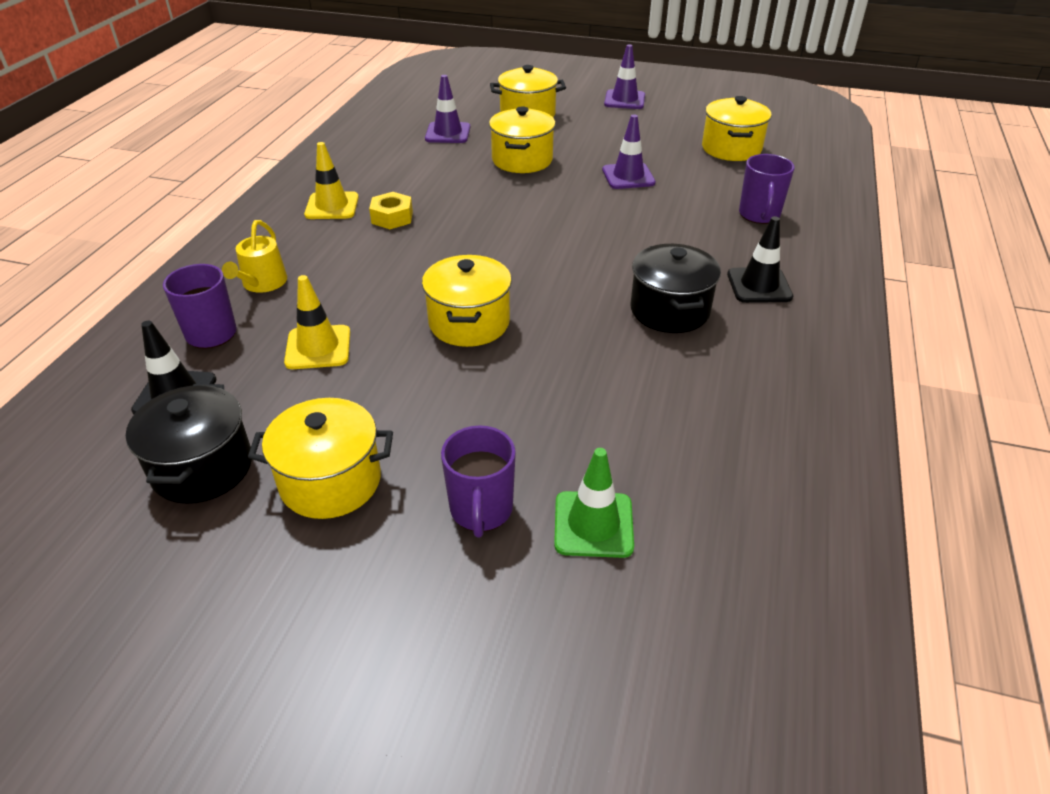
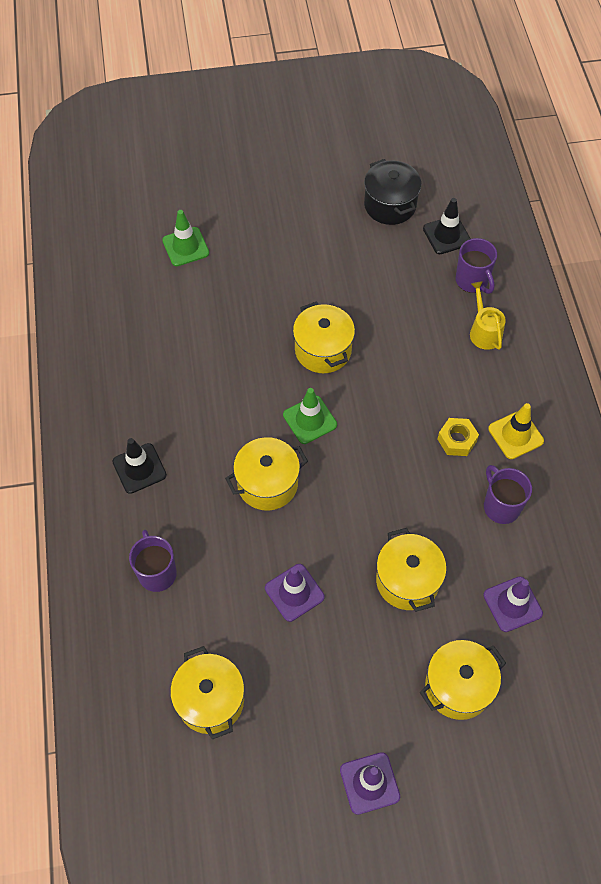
camera: 155 degrees right, 20 degrees up
(318, 347) = (399, 295): yellow traffic cone -> none
(330, 481) = (323, 221): yellow pot -> yellow pot (267, 484)
(481, 510) = (242, 234): purple mug -> purple mug (501, 506)
(533, 270) = (310, 420): none -> green traffic cone
(669, 310) = (196, 414): black pot -> none

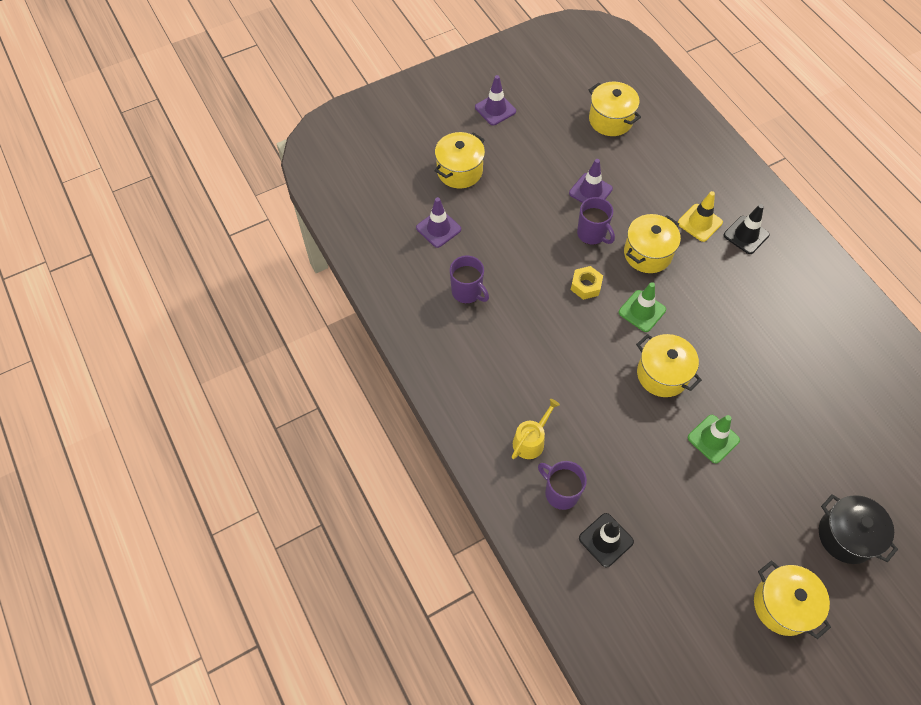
camera: 160 degrees right, 0 degrees up
(157, 572) = (688, 175): purple mug -> purple mug (592, 234)
(185, 247) = (842, 436): green traffic cone -> green traffic cone (713, 439)
(390, 205) = (678, 559): black pot -> black pot (846, 536)
(407, 580) = (517, 221): yellow pot -> yellow pot (782, 605)
(457, 440) = (519, 332): yellow nut -> yellow nut (586, 286)
(484, 331) = (531, 440): yellow watering can -> yellow watering can turned 105 degrees counterclockwise
(515, 435) = (473, 352): yellow traffic cone -> yellow traffic cone (699, 223)

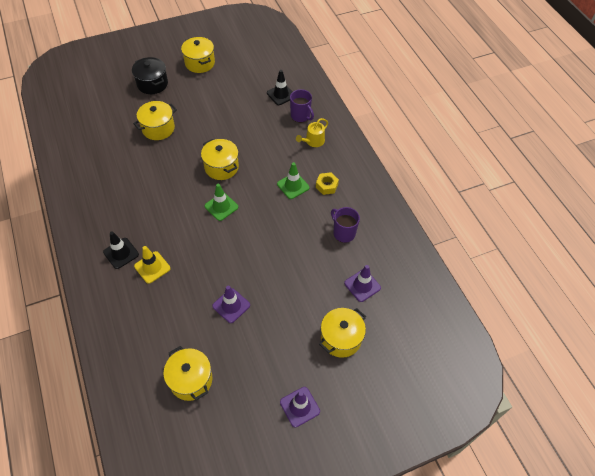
camera: 175 degrees left, 5 degrees down
(586, 286) = (256, 228): yellow nut -> yellow nut (326, 186)
(592, 234) = (240, 267): purple mug -> none
(647, 253) = (202, 247): yellow pot -> yellow pot (158, 128)
(713, 439) = (204, 131): green traffic cone -> green traffic cone (293, 186)

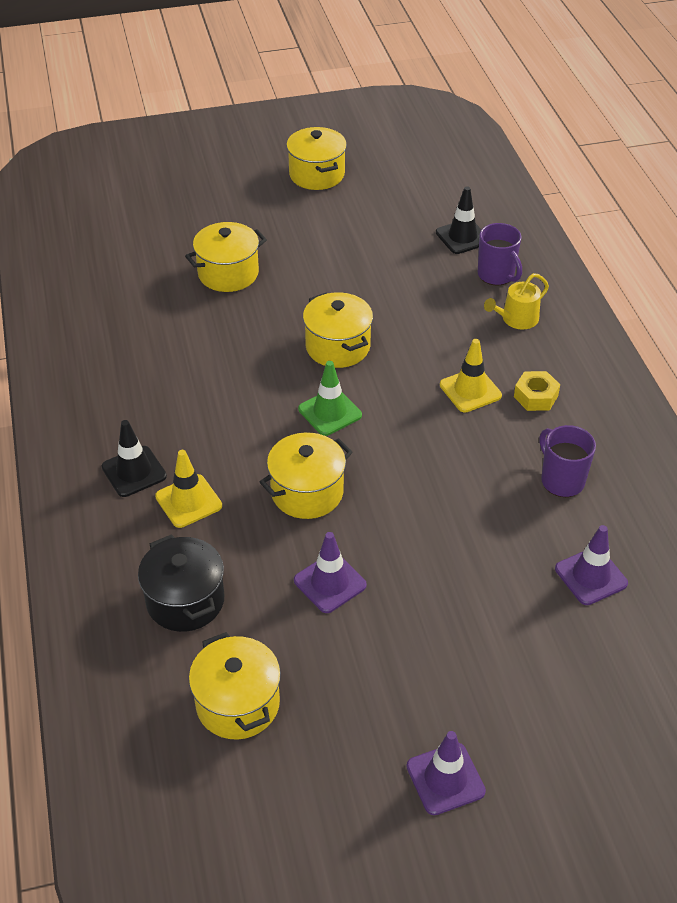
camera: 10 degrees right, 10 degrees down
(152, 84) = (226, 201): black pot -> black pot (185, 600)
(293, 186) = (470, 390): green traffic cone -> yellow traffic cone
(341, 338) = (539, 666): yellow pot -> yellow pot (307, 492)

